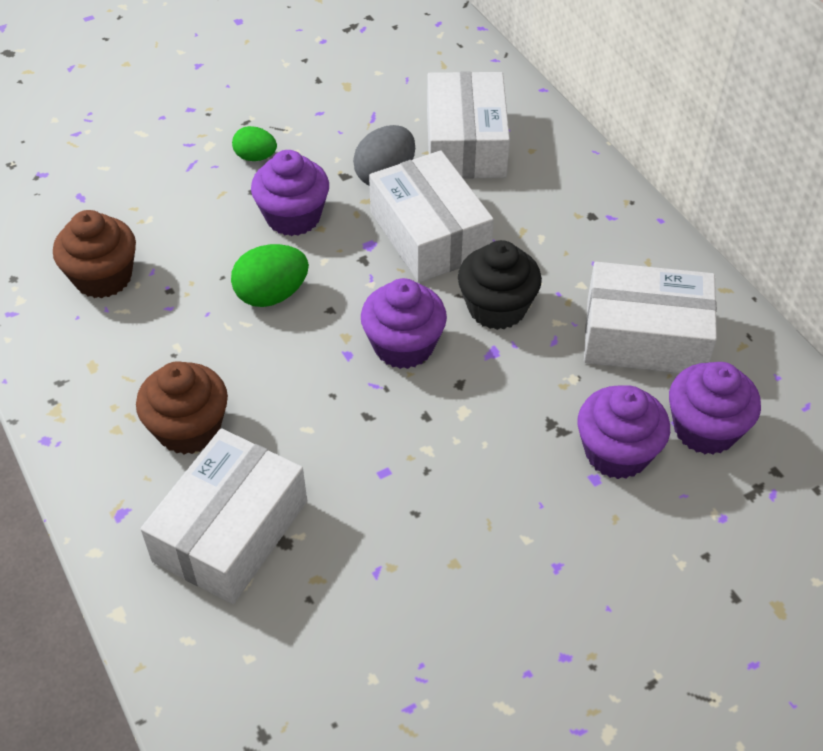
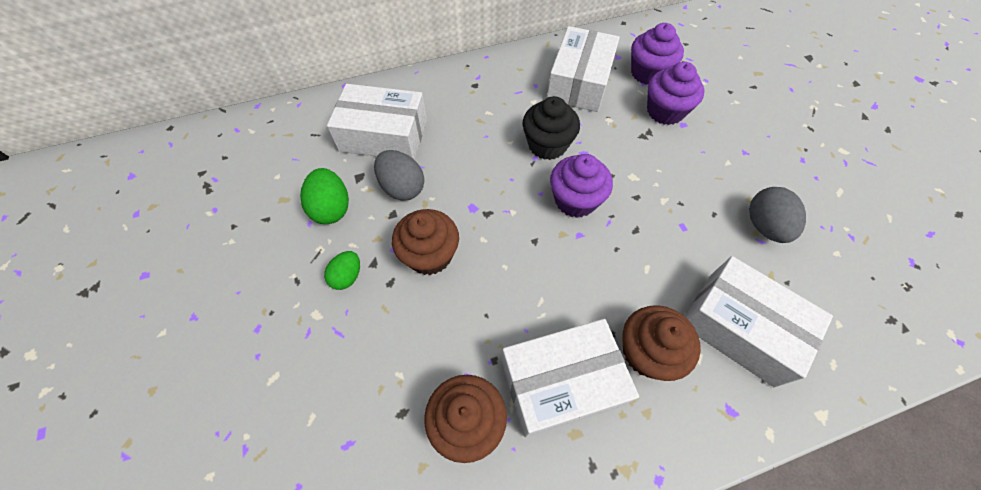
camera: 80 degrees left, 10 degrees up
(272, 295) = (513, 279): green egg -> green egg (332, 208)
(293, 217) = (430, 255): purple cupcake -> brown cupcake
(404, 578) = (764, 226): none -> grey egg
(429, 234) = (471, 170): white box -> white box (561, 382)

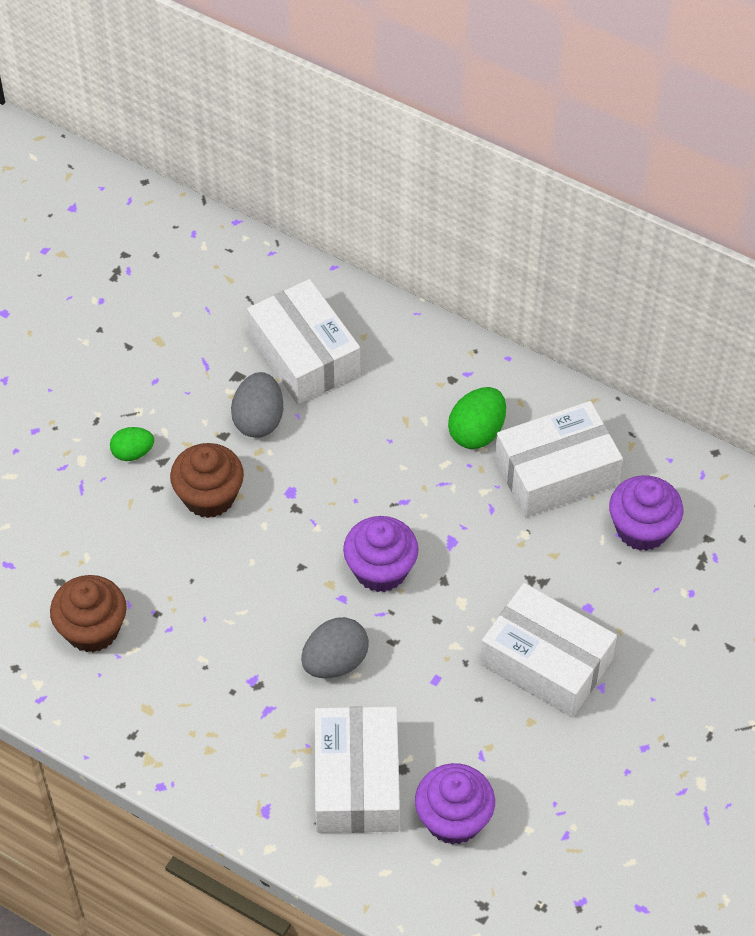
camera: 50 degrees right, 5 degrees down
(332, 208) = (184, 385): green egg -> green egg (477, 432)
(547, 145) = (430, 501): black cupcake -> none
(561, 382) = (181, 673): white box -> white box (546, 662)
(647, 352) = (265, 720): brown cupcake -> none
(665, 111) = (591, 579): purple cupcake -> purple cupcake (453, 819)
(764, 226) = (503, 750): grey egg -> grey egg (335, 662)

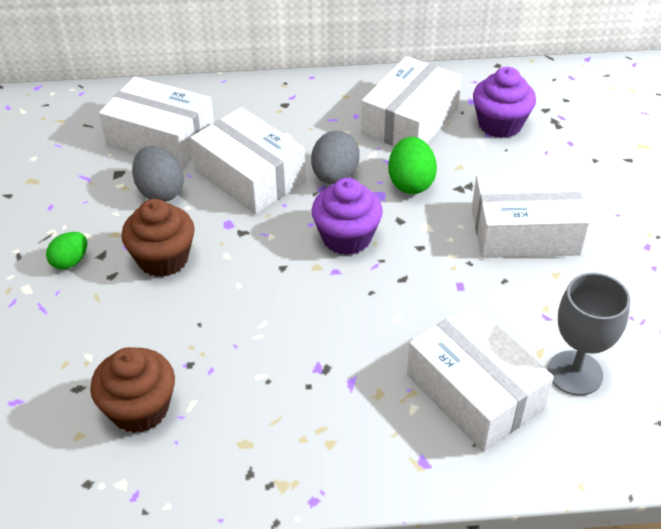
camera: 35 degrees left, 10 degrees down
(335, 662) = (372, 316): grey egg -> grey egg (334, 176)
(350, 449) = (250, 176): none -> white box
(453, 819) = (575, 373): purple cupcake -> grey goblet
(477, 432) = (332, 124): green egg -> green egg (410, 183)

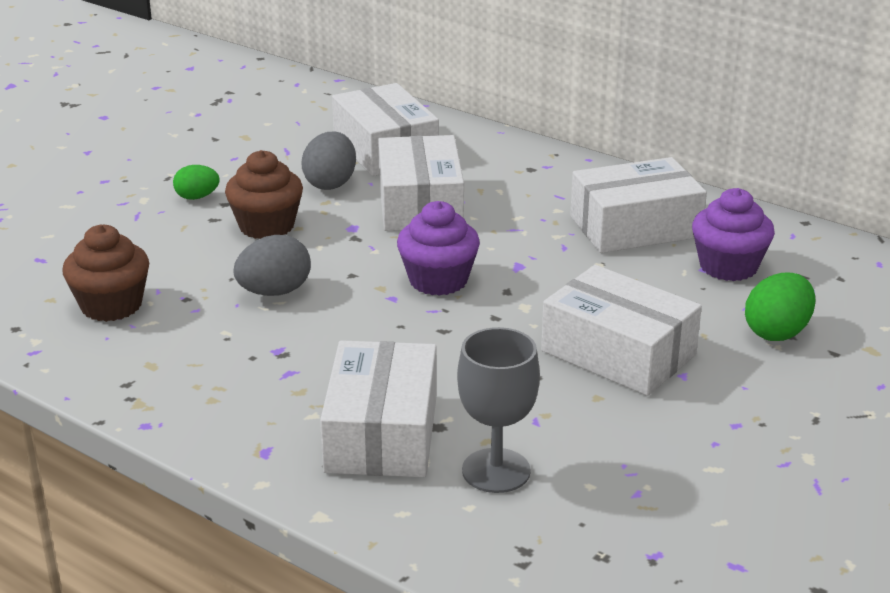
camera: 40 degrees right, 15 degrees down
(334, 176) = (496, 235): grey egg -> grey egg (274, 292)
(410, 183) = (560, 270): green egg -> green egg (777, 332)

